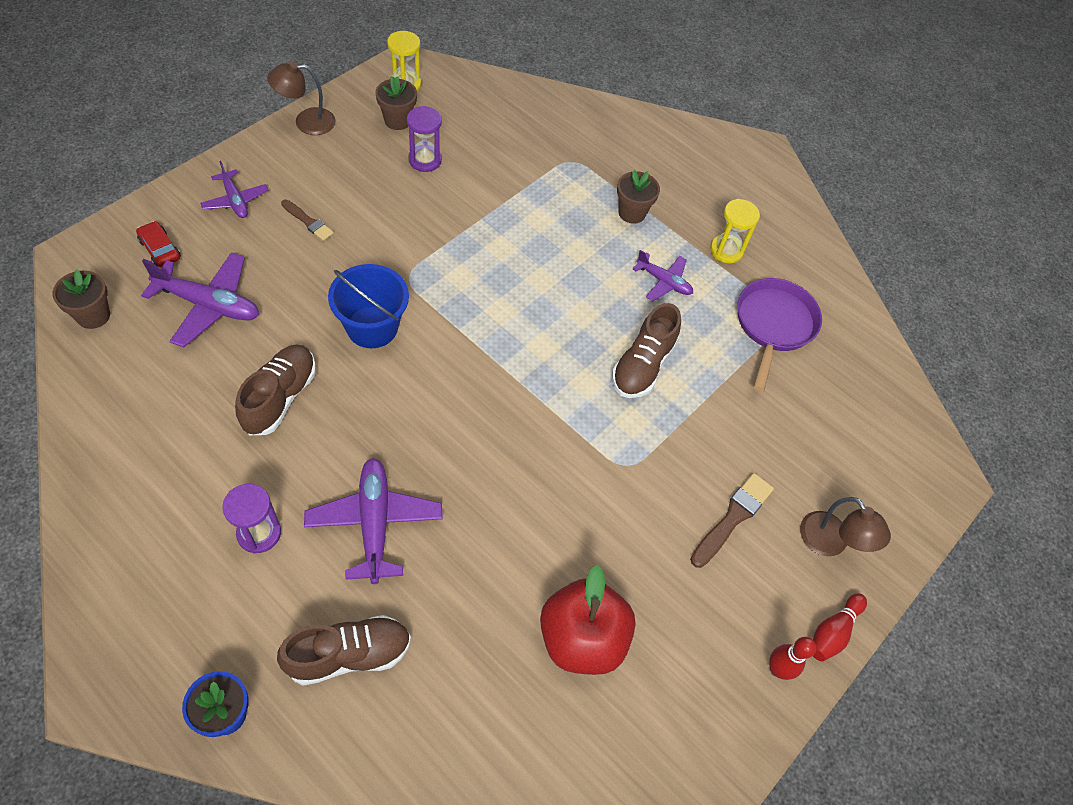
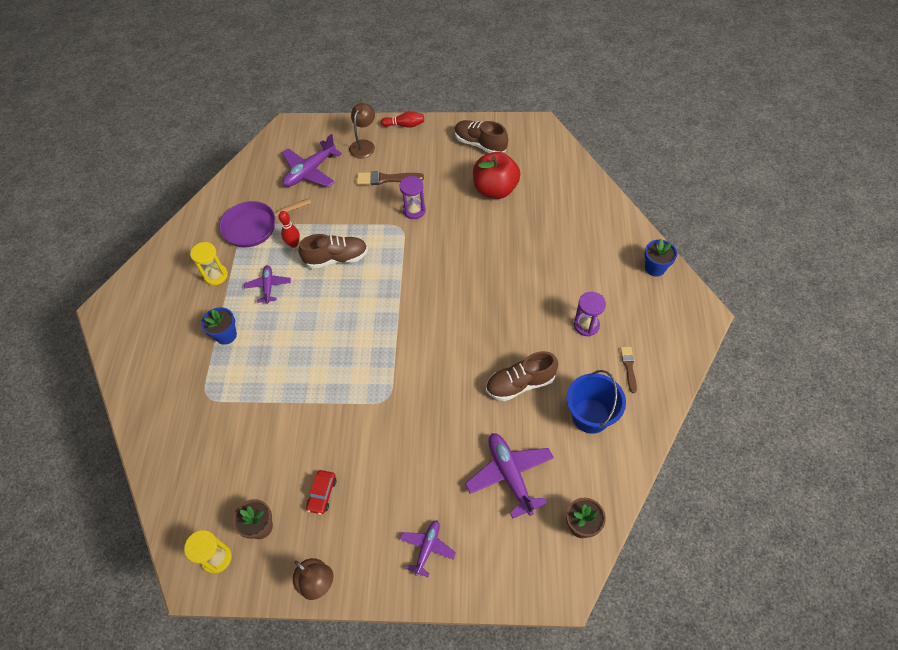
camera: 120 degrees left, 0 degrees up
(160, 249) = (506, 546): red car -> red car (322, 494)
(308, 221) = (400, 488): brown brush -> brown brush (629, 367)
(349, 655) = (589, 251): brown shoe -> brown shoe (480, 144)
(372, 327) = (436, 385): blue bucket -> blue bucket (590, 416)
(374, 523) = (532, 290): purple plane -> purple plane (310, 171)
(425, 160) = (284, 475): purple hourglass -> purple hourglass (414, 210)
(632, 213) = (226, 335): brown flower pot -> blue flower pot
(777, 669) = (438, 131): red bowling pin -> red bowling pin (294, 244)

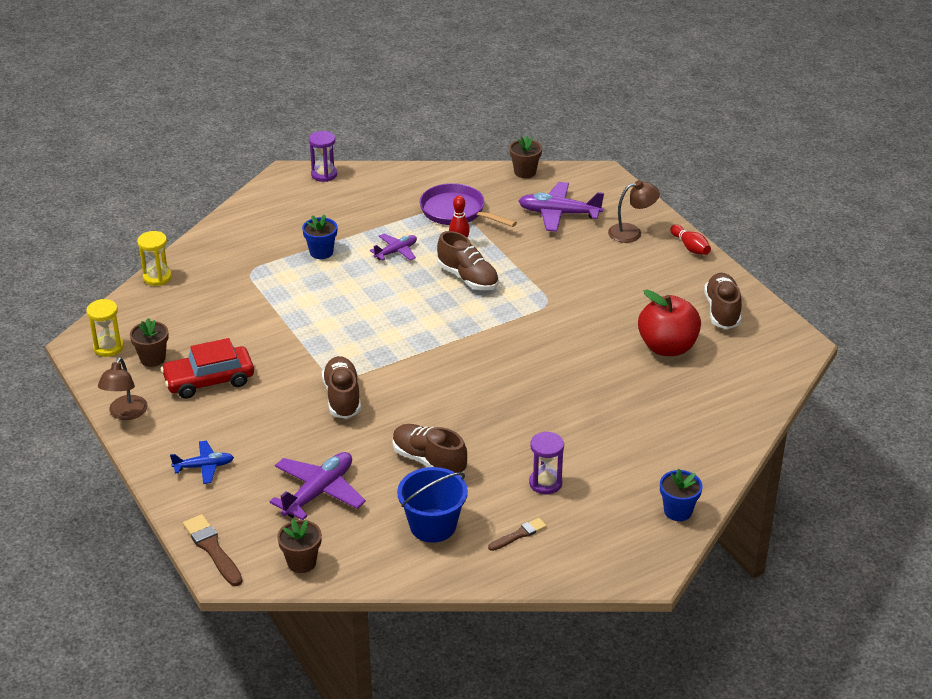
camera: 55 degrees right, 20 degrees down
(216, 275) = (379, 216): yellow hourglass -> yellow hourglass (157, 277)
(246, 165) = (525, 172): none -> brown flower pot
(322, 494) = (209, 380): red car -> red car, size x1.92
(386, 179) = (601, 266): brown brush -> brown brush (212, 549)
(412, 406) = (342, 397): none -> brown shoe
(414, 210) = (579, 302): purple hourglass -> purple hourglass (324, 174)
(427, 548) = (204, 467): purple plane -> blue plane

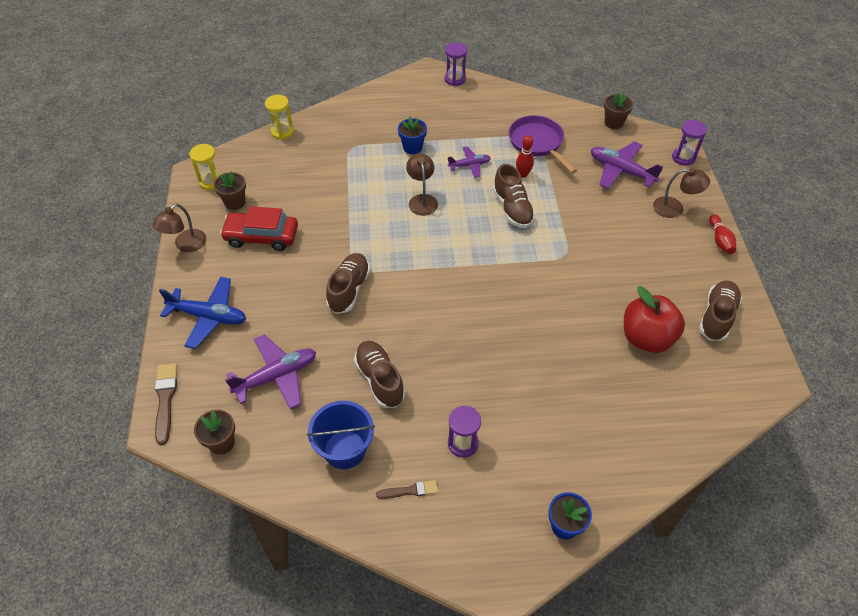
camera: 25 degrees right, 15 degrees up
(204, 467) = (208, 316): blue plane -> blue plane, size x1.67
(365, 297) = (422, 200): none -> brown lamp
(614, 185) = (683, 157): none -> purple hourglass

